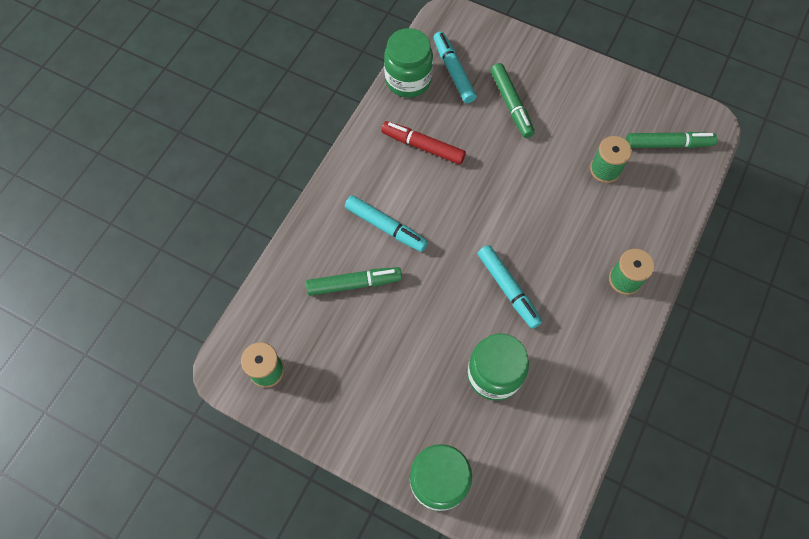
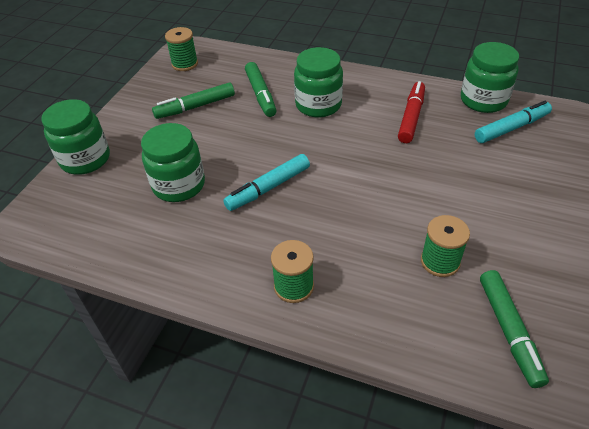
camera: 85 degrees right, 20 degrees down
(386, 227) = (318, 105): turquoise marker -> green jar
(511, 104) = (492, 173): green marker -> green marker (195, 107)

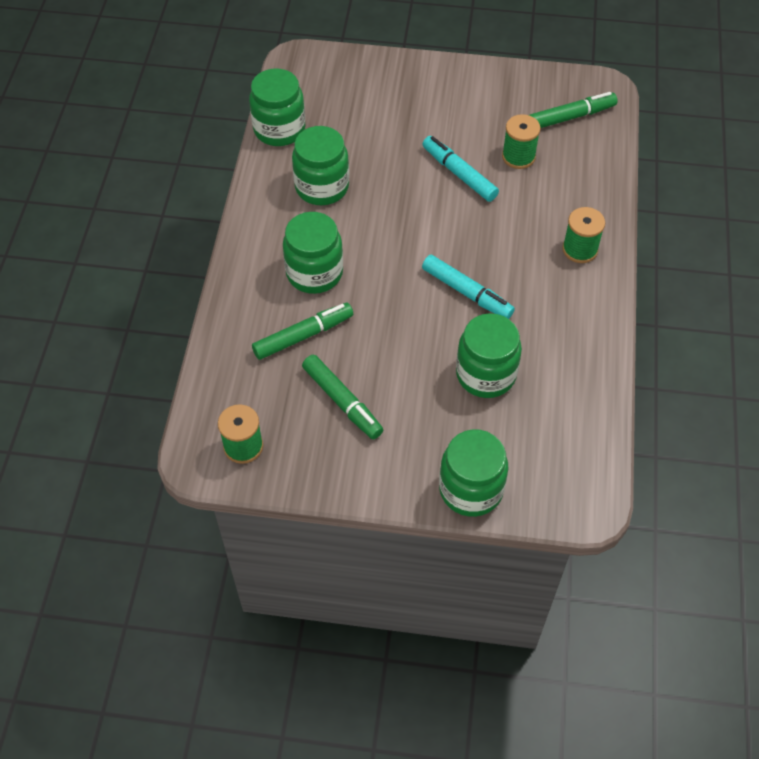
camera: 105 degrees left, 10 degrees up
(411, 117) = (322, 187): red marker -> green jar
(511, 128) = (324, 109): turquoise marker -> turquoise marker (459, 174)

